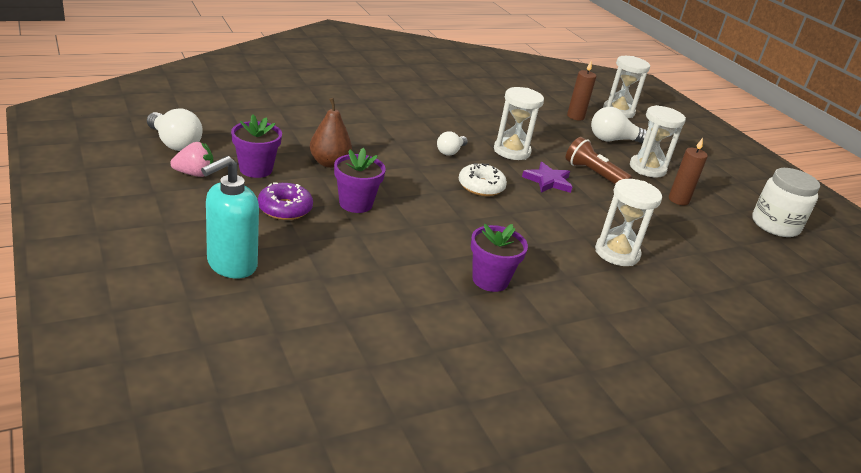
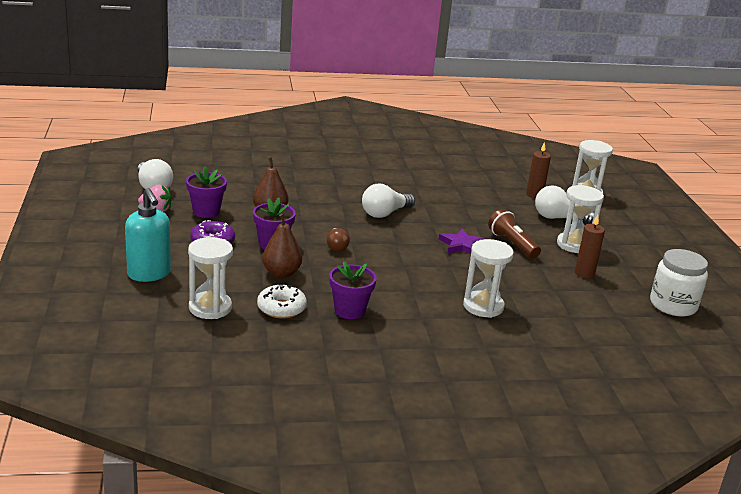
camera: 20 degrees right, 5 degrees down
(231, 265) = (149, 274): turquoise soap dispenser -> turquoise soap dispenser turned 90 degrees counterclockwise
(387, 241) = (281, 273): none -> brown pear
(426, 198) = (336, 246): none -> brown light bulb
(450, 151) = (385, 213): white light bulb -> white light bulb, size x1.59
(481, 186) = (393, 243): white donut -> white donut (281, 308)
(511, 151) = (444, 218): white hourglass -> white hourglass (210, 308)

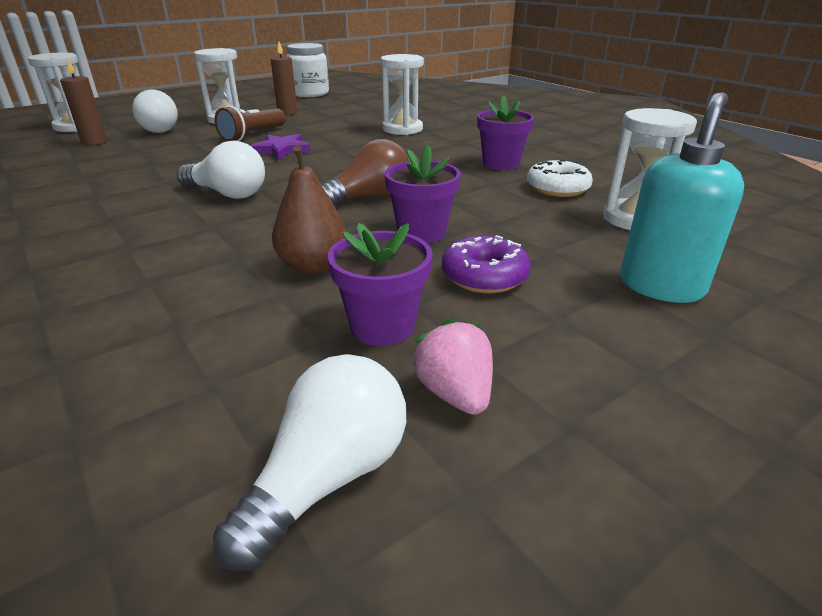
camera: 115 degrees left, 5 degrees up
(281, 273) = (488, 207): brown pear -> none
(336, 246) = (369, 197): brown light bulb -> brown light bulb, size x1.59

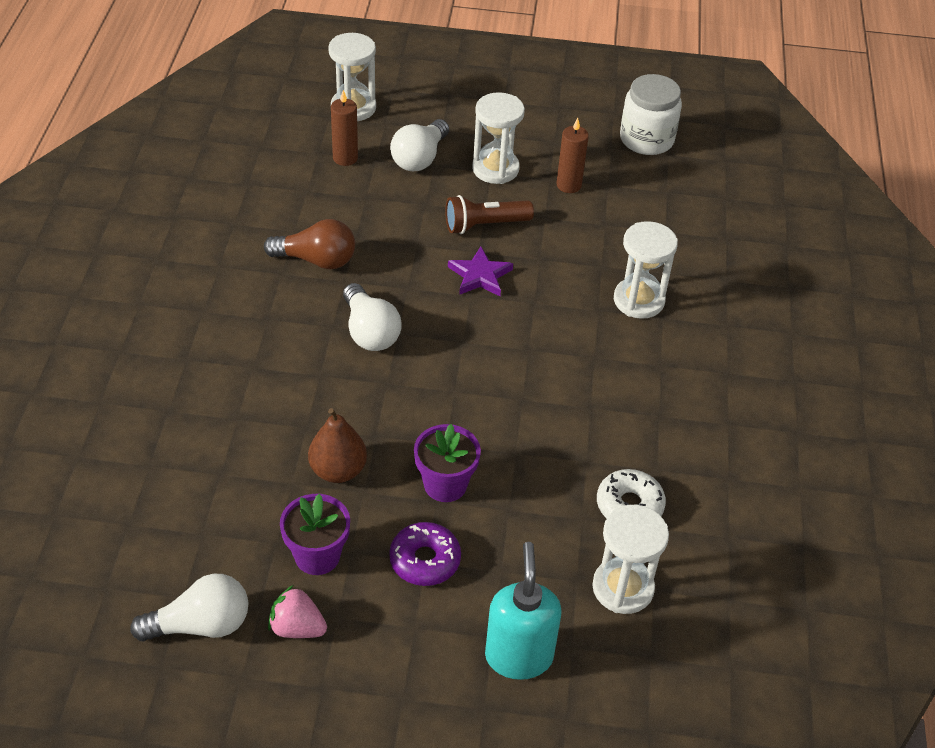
camera: 40 degrees right, 15 degrees up
(369, 197) = (463, 410): brown light bulb -> brown light bulb (316, 260)
(455, 393) = (297, 628): pink strawberry -> pink strawberry turned 90 degrees counterclockwise
(501, 164) = (640, 433): purple flower pot -> none
(661, 286) = (518, 656): turquoise soap dispenser -> turquoise soap dispenser turned 75 degrees counterclockwise

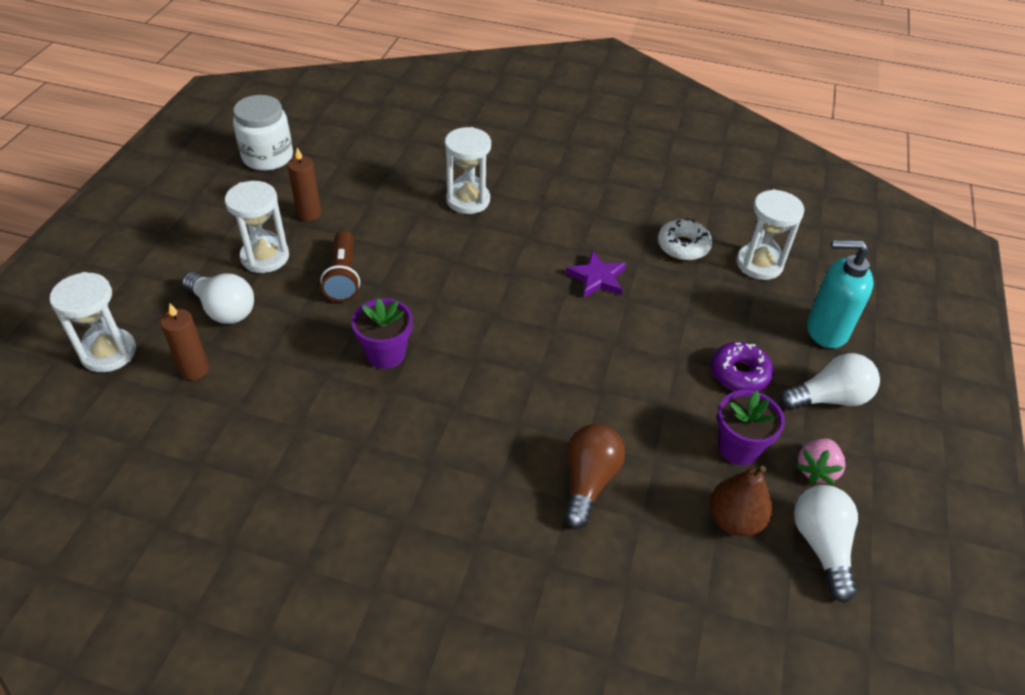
camera: 80 degrees left, 0 degrees up
(316, 260) = (352, 411): brown light bulb -> brown light bulb (588, 481)
(338, 470) = (640, 422): brown pear -> brown pear (734, 520)
(370, 332) = (467, 379): white light bulb -> white light bulb (829, 398)
(445, 484) = (659, 349): purple flower pot -> purple flower pot (386, 354)
(480, 275) = (411, 290): purple star -> purple star (597, 278)

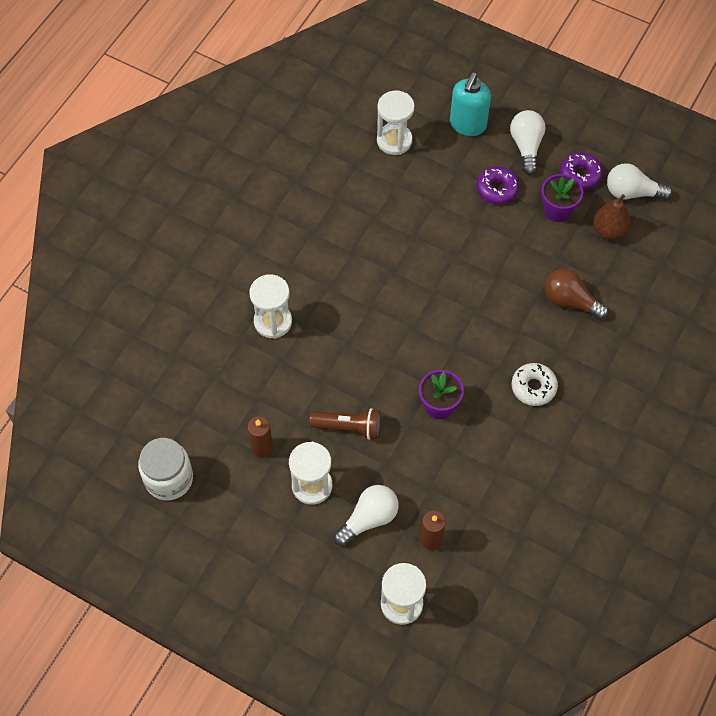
camera: 75 degrees left, 15 degrees up
(597, 278) = (387, 250): purple star -> none
(683, 246) = (364, 183): white donut -> white donut (533, 387)
(816, 470) = (580, 175): pink strawberry -> purple donut

